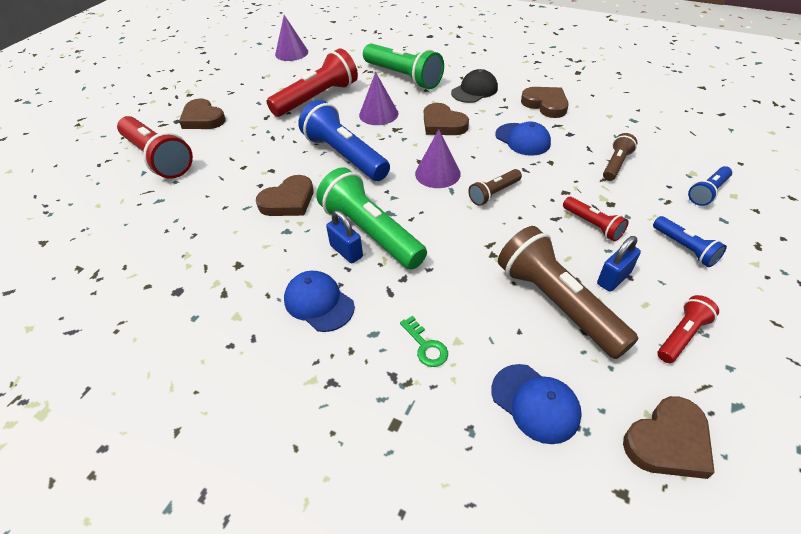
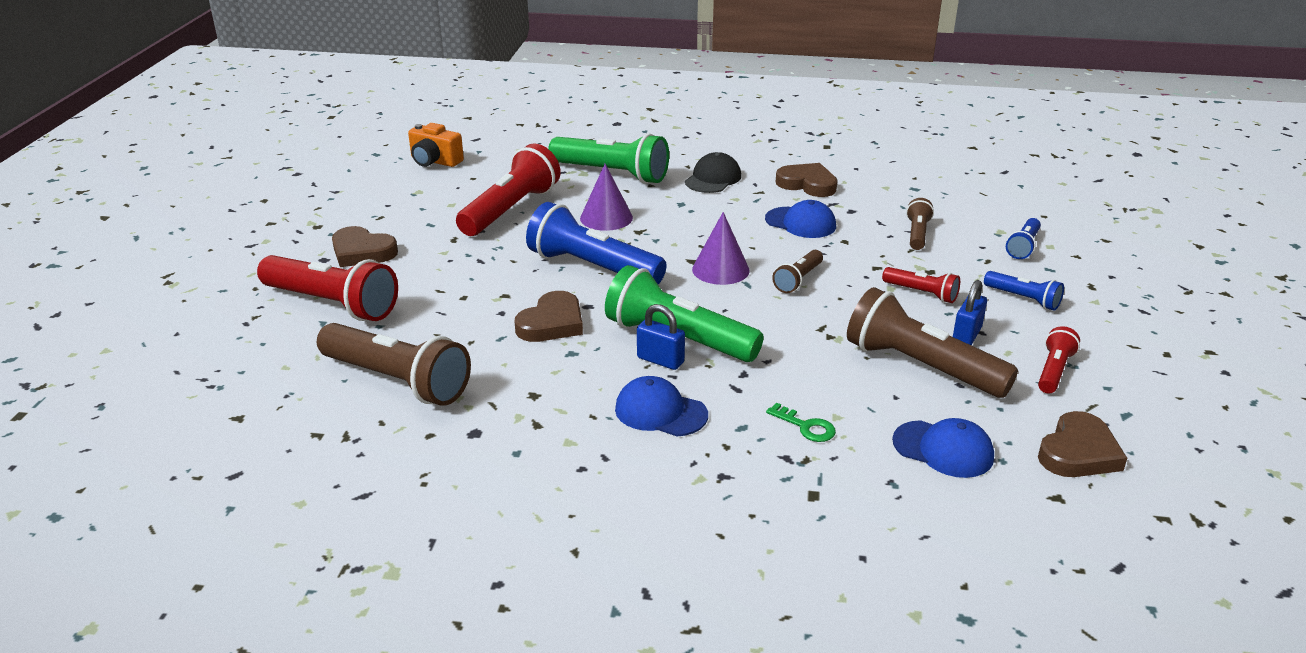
camera: 20 degrees left, 15 degrees down
(156, 232) = (397, 381): none -> brown flashlight
(291, 53) = (434, 161): purple cone -> orange camera
(443, 124) = (695, 219): brown heart -> none

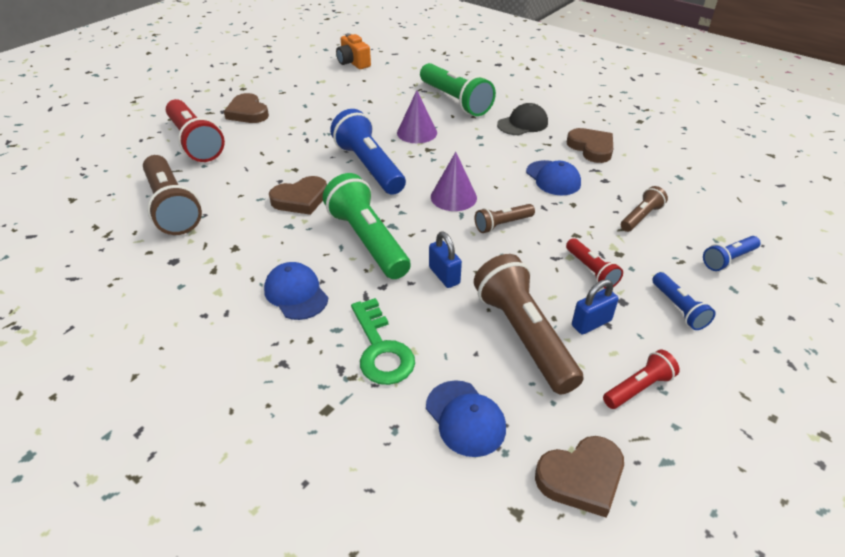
camera: 30 degrees right, 10 degrees up
(511, 210) = (362, 109): red flashlight -> none
(660, 360) = (338, 253): blue padlock -> blue padlock (444, 275)
(806, 426) = (381, 349): green key -> green key, size x1.80

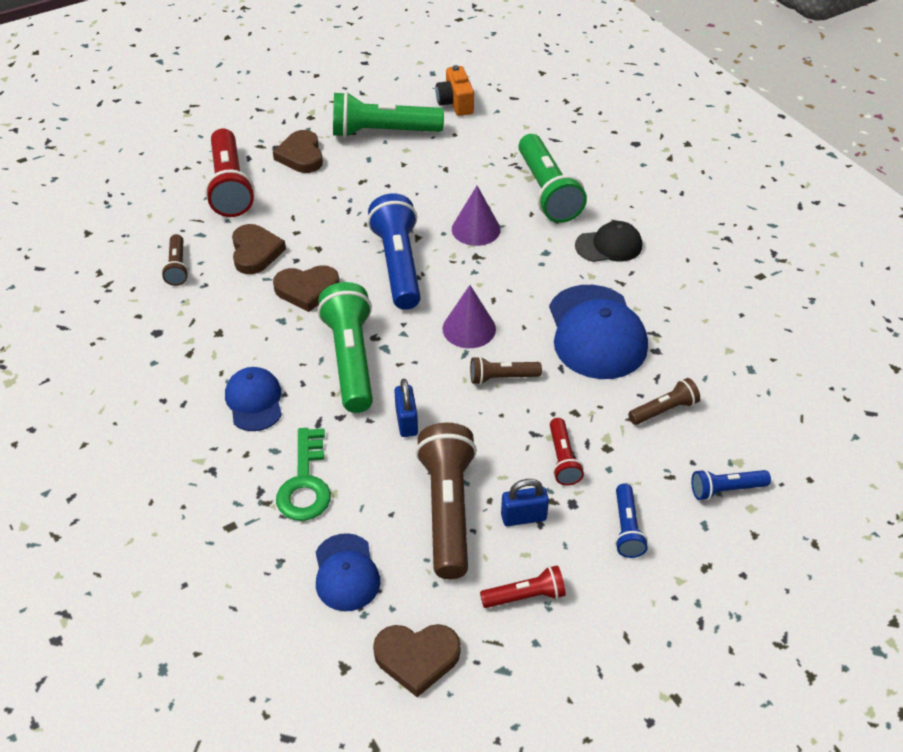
camera: 20 degrees right, 5 degrees up
(172, 207) = (177, 267): brown flashlight -> brown flashlight, size x0.51
(307, 88) = (382, 132): none -> green flashlight
(553, 178) = (596, 332): blue cap -> blue cap, size x1.74
(591, 148) = (670, 301): brown heart -> brown heart (255, 252)

